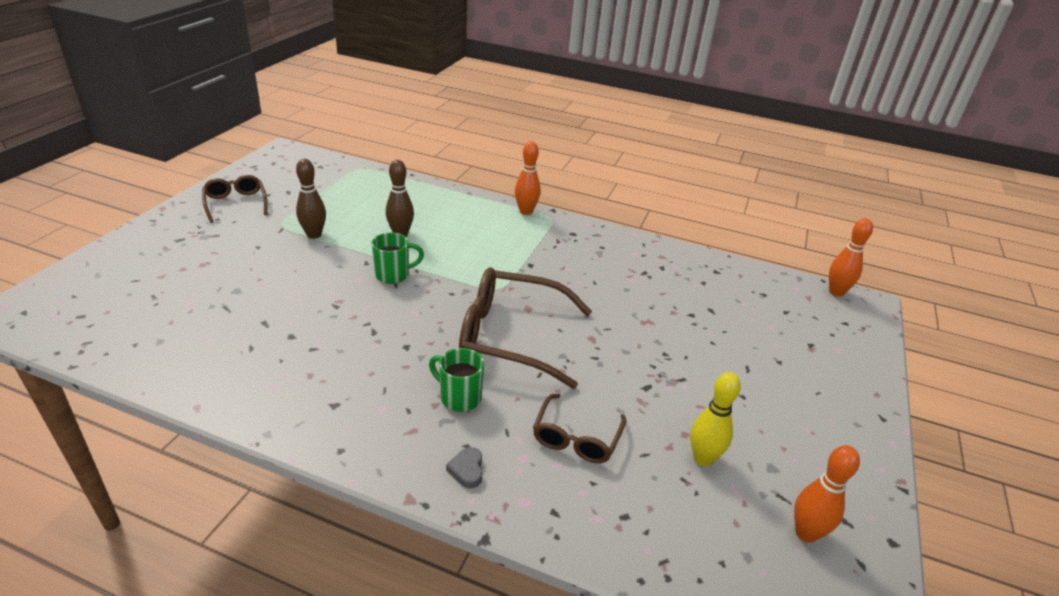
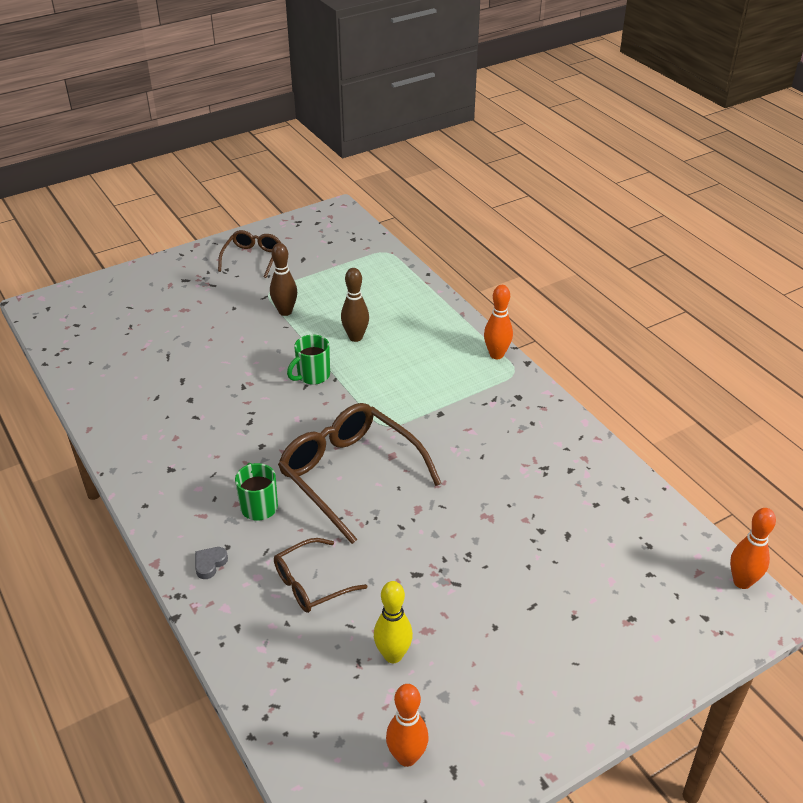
camera: 40 degrees right, 5 degrees up
(394, 275) = (312, 376): green mug -> green mug turned 120 degrees clockwise

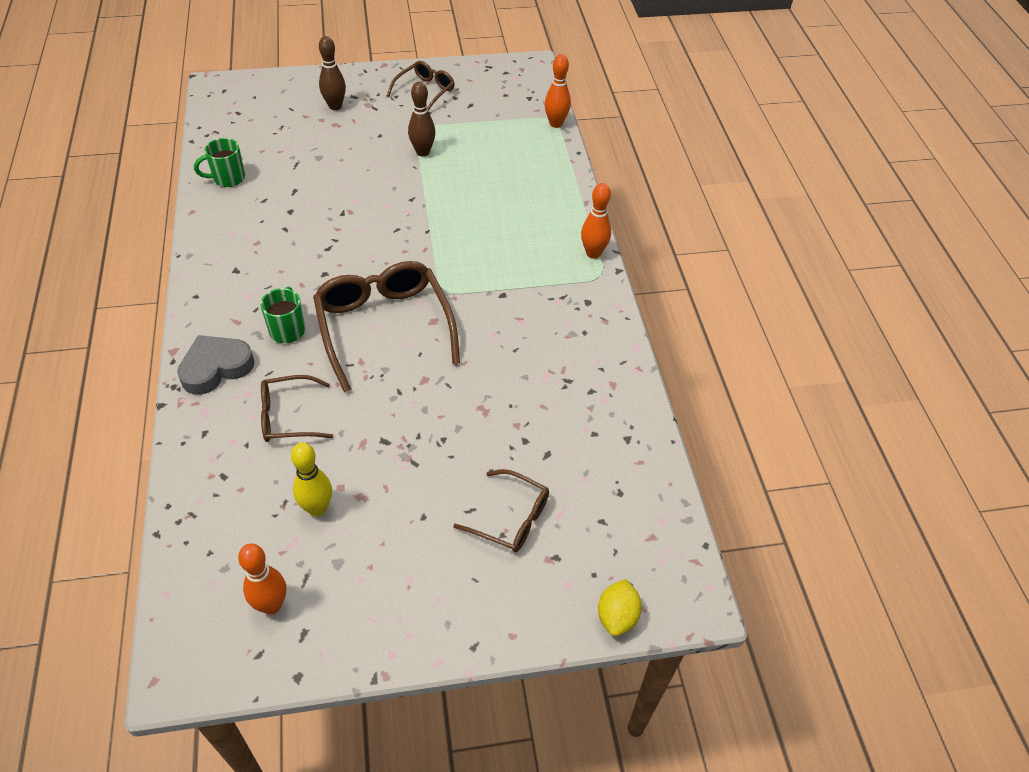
camera: 20 degrees right, 10 degrees up
(210, 564) = (216, 368): grey heart -> grey heart, size x2.08
(312, 376) = (409, 222): green mug -> green mug (227, 178)
(355, 337) = (471, 196): brown bowling pin -> brown bowling pin (335, 106)
(572, 600) = (511, 518): none -> brown glasses
(713, 647) = (617, 616): none -> yellow lemon
(742, 582) = (689, 563): orange bowling pin -> orange bowling pin (556, 124)

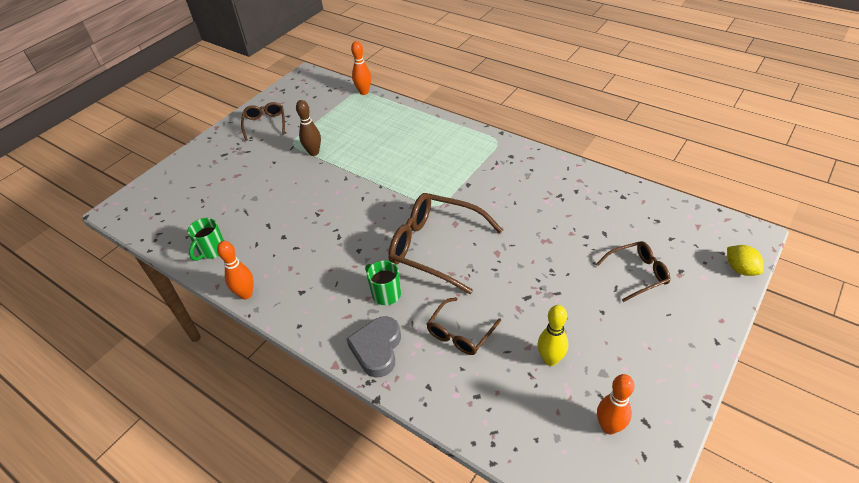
camera: 40 degrees left, 5 degrees down
(335, 106) = (220, 166): brown bowling pin -> none
(593, 253) = (478, 134): orange bowling pin -> orange bowling pin (246, 294)

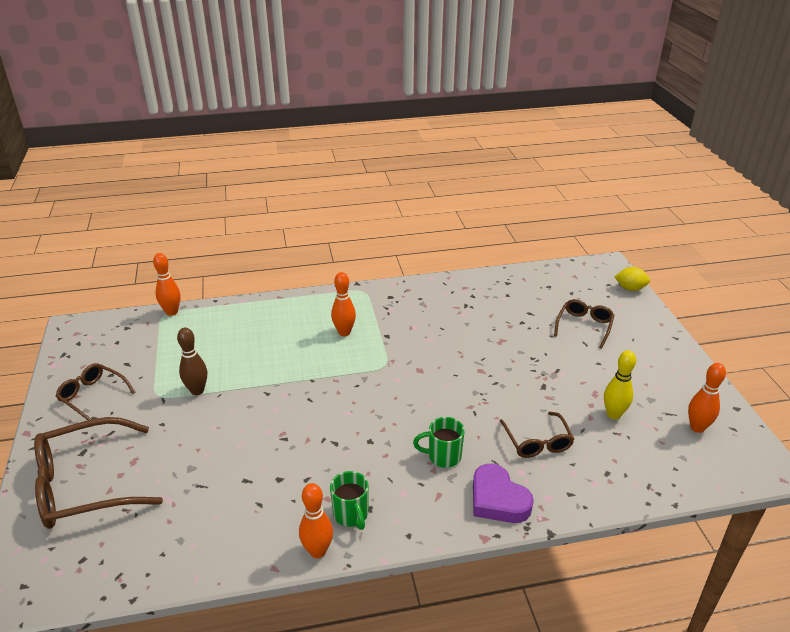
camera: 50 degrees left, 10 degrees down
(212, 251) = (217, 544): green mug -> green mug (351, 515)
(377, 349) = (498, 499): grey heart -> purple heart
(435, 247) = (430, 396): brown glasses -> brown glasses (86, 485)
(443, 165) = (344, 332): none -> orange bowling pin

